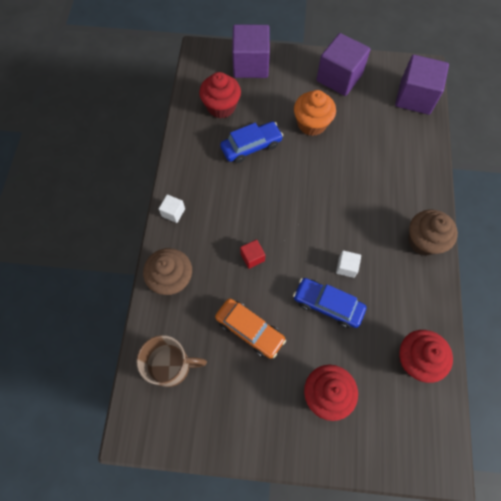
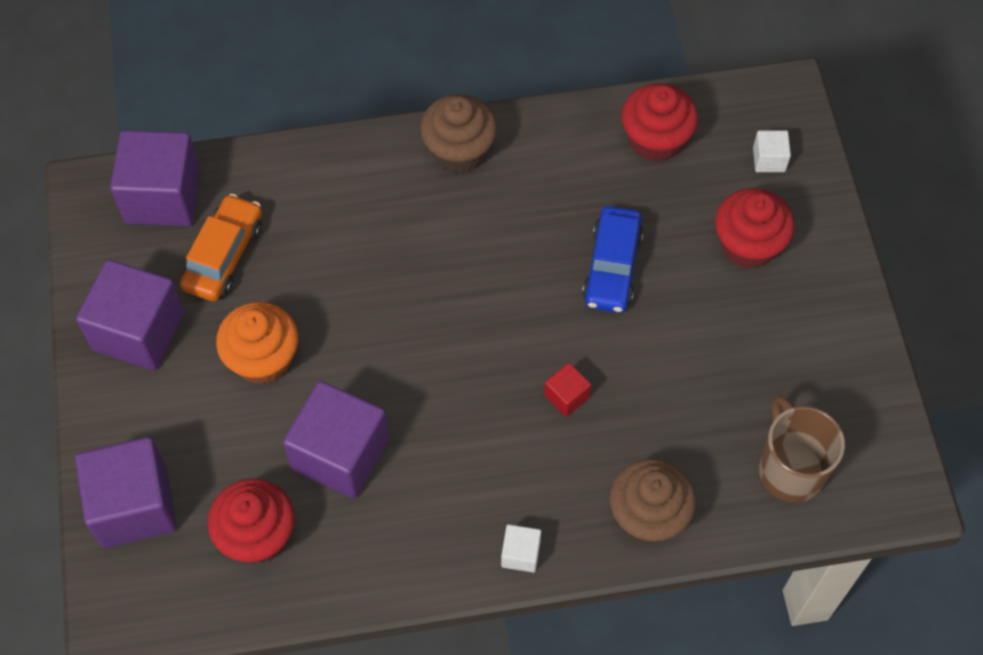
camera: 105 degrees left, 5 degrees down
(250, 330) = (691, 370): orange car -> orange car (224, 255)
(251, 146) = (340, 454): blue car -> purple cube
(346, 267) = (539, 252): white cube -> white cube (769, 159)

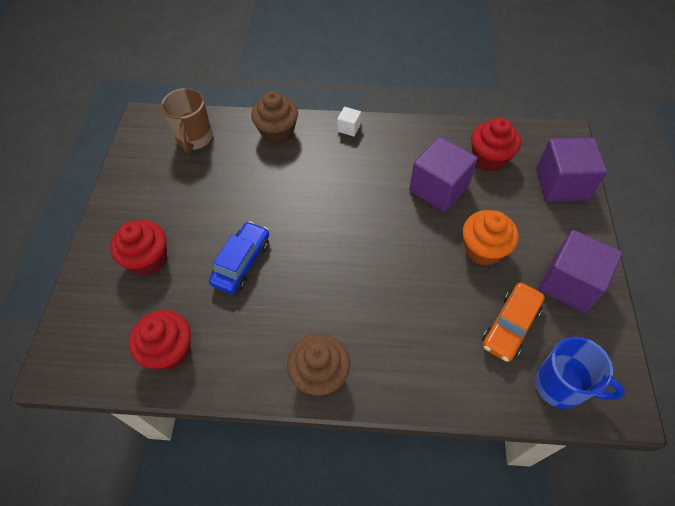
camera: 165 degrees left, 5 degrees down
(163, 196) = (561, 386): purple cube -> blue mug
(566, 396) = (299, 194): red cube -> none
(769, 159) = (99, 316): white cube -> none

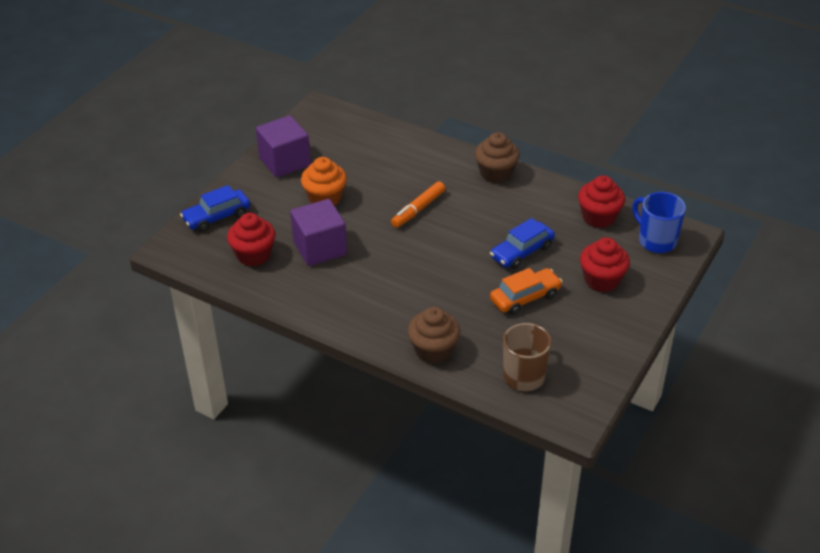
camera: 155 degrees left, 15 degrees down
(349, 128) = (358, 328): white cube -> none
(378, 275) = (418, 209): none -> orange marker
(510, 326) = (349, 156): orange car -> orange car (525, 297)
(561, 184) = (217, 217): purple cube -> blue car
(561, 386) = (346, 123): blue mug -> blue mug (656, 241)

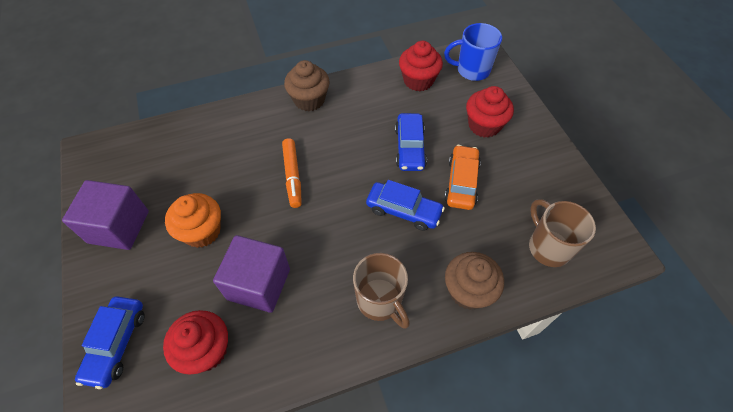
camera: 50 degrees left, 15 degrees up
(373, 311) = (380, 301): none -> brown mug
(459, 281) = (403, 211): none -> blue car

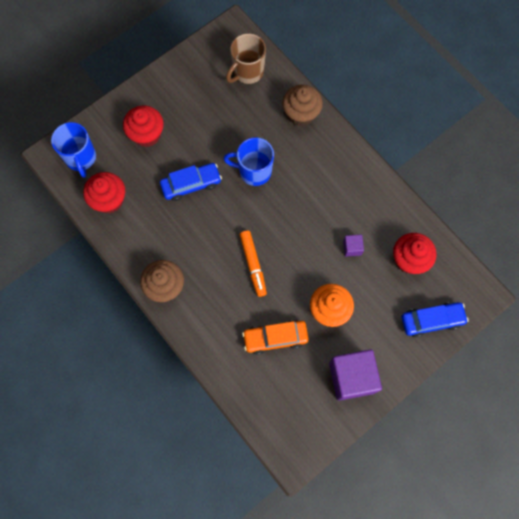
camera: 110 degrees left, 15 degrees up
(259, 284) = (352, 248): purple cube -> purple cube, size x0.45
(292, 176) = (253, 264): orange marker -> orange marker turned 105 degrees clockwise
(380, 301) = (331, 165): brown mug -> none
(403, 211) = (254, 171): blue car -> blue mug
(461, 182) = (212, 138): orange car -> orange car (275, 338)

